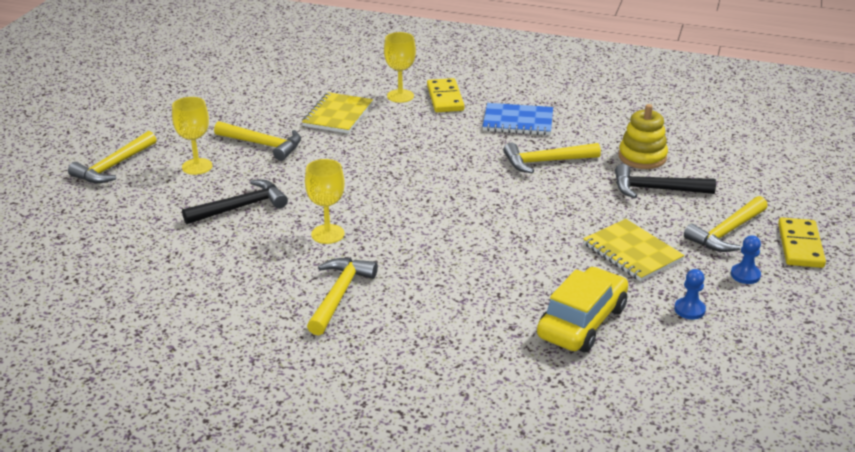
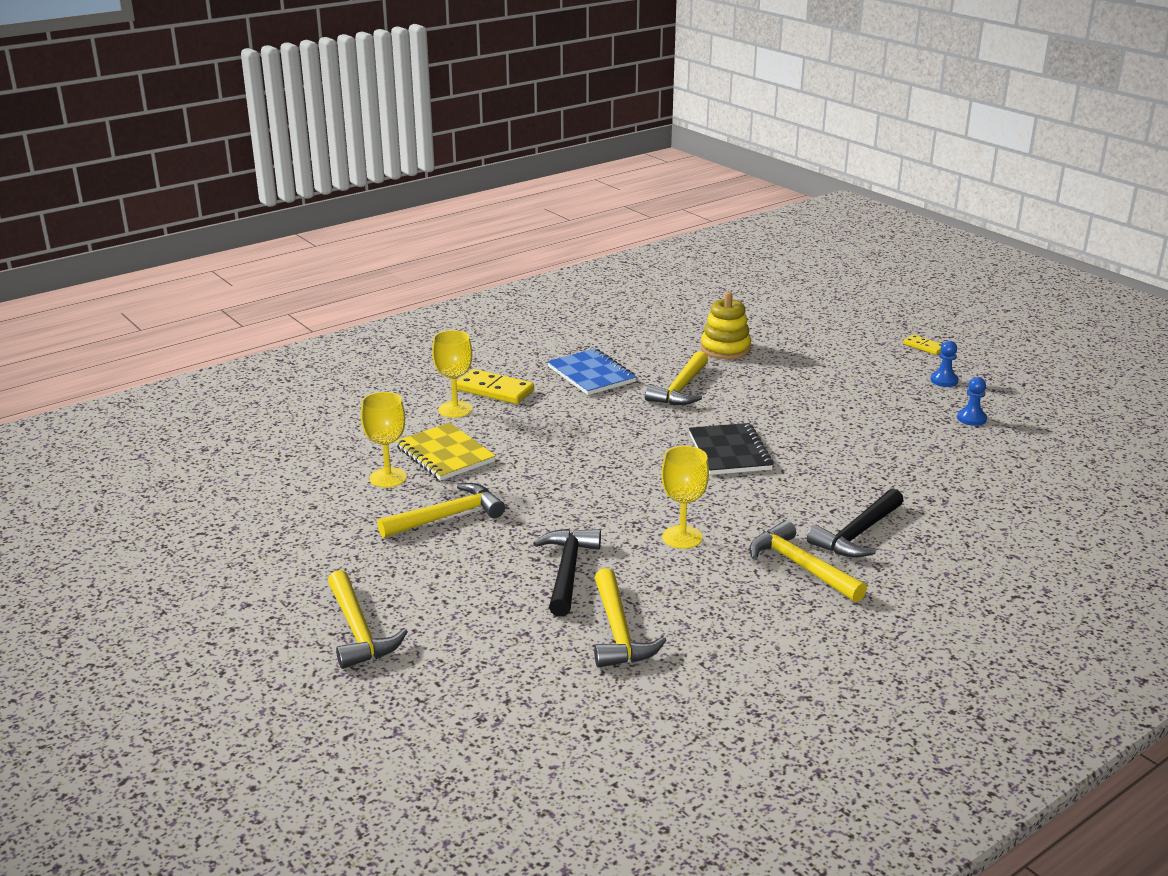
camera: 55 degrees left, 5 degrees down
(197, 166) = (439, 572): yellow goblet -> yellow goblet (388, 477)
(473, 213) = (729, 452): none -> black notebook
(518, 121) = (591, 374): blue notebook -> blue notebook turned 75 degrees counterclockwise
(582, 322) = (950, 467): yellow car -> none
(632, 252) = (868, 409): yellow notebook -> none
(656, 189) = (783, 364): black hammer -> black hammer (857, 534)
(726, 233) = (878, 364): yellow hammer -> yellow hammer (618, 632)
(800, 246) = (924, 346): yellow domino -> yellow domino, size x0.57

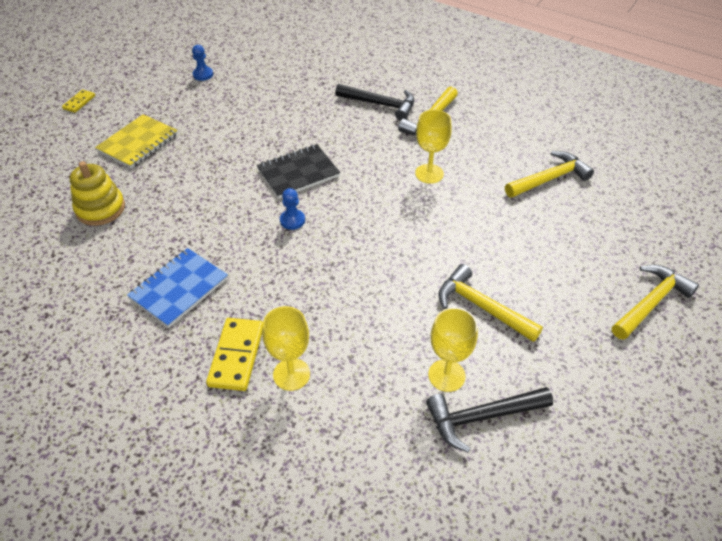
camera: 110 degrees left, 20 degrees up
(445, 454) = (384, 348): yellow notebook -> yellow notebook (138, 143)
(567, 571) = (505, 217): black hammer -> black hammer (482, 417)
(681, 389) = (195, 220): yellow hammer -> none
(944, 380) = (142, 89): blue pawn -> blue pawn (292, 220)

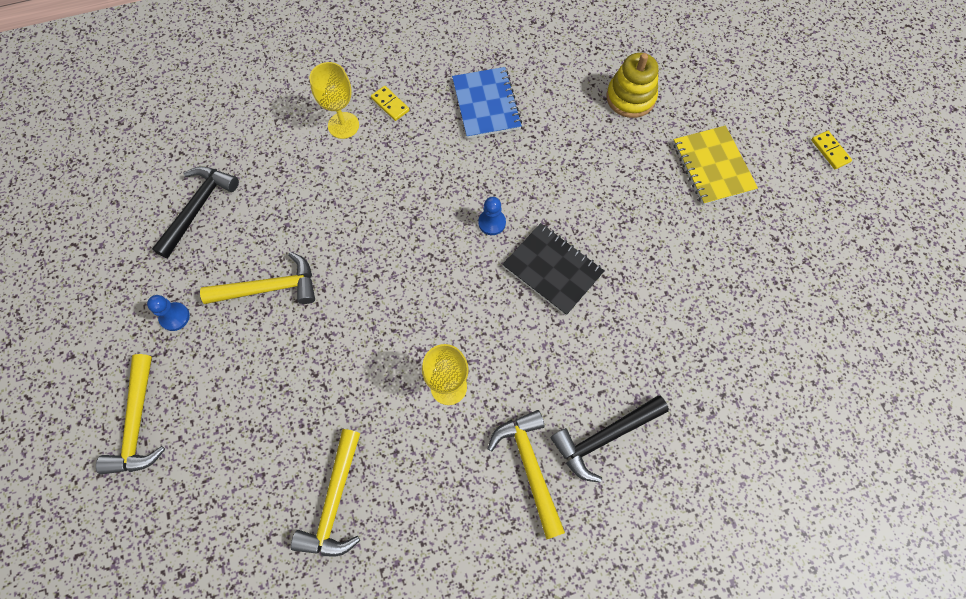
camera: 130 degrees right, 20 degrees up
(203, 75) = (811, 290): blue pawn -> blue pawn (174, 317)
(236, 356) = (390, 104): yellow domino -> yellow domino, size x0.57
(298, 173) = (552, 270): black notebook -> black notebook turned 60 degrees counterclockwise
(446, 375) = (246, 213): yellow goblet -> none

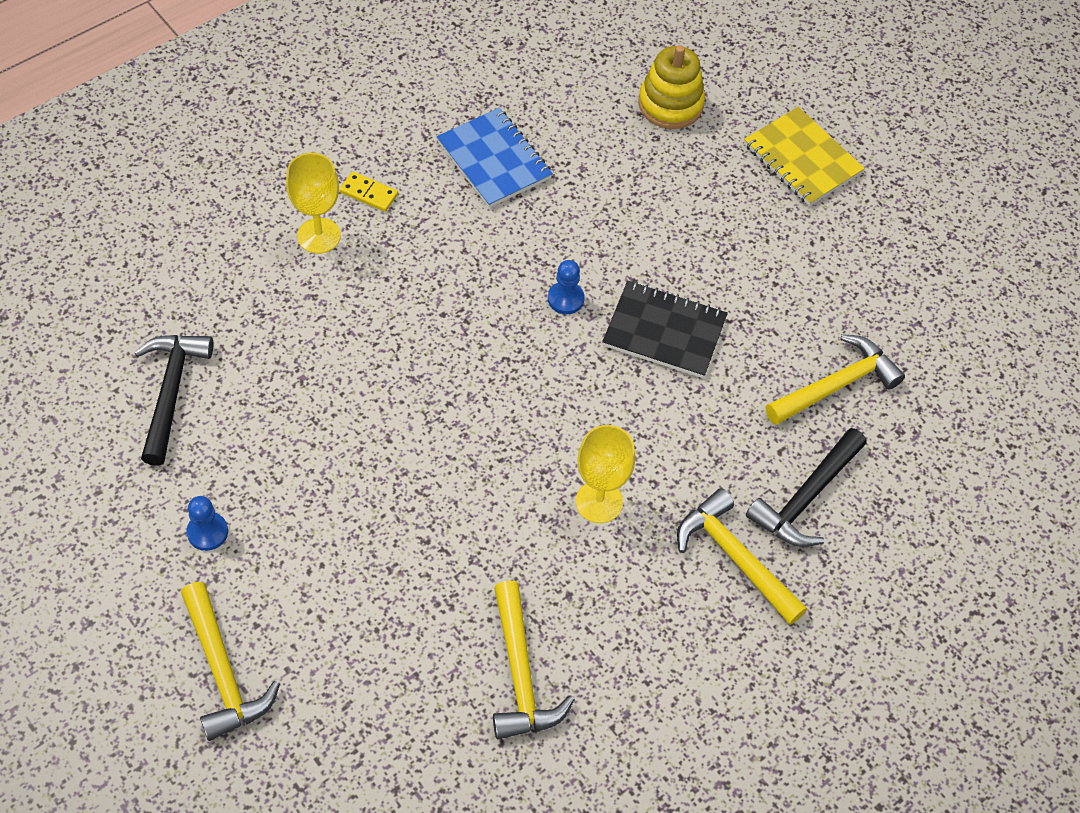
camera: 25 degrees left, 10 degrees down
(269, 288) = (317, 459): yellow hammer -> yellow hammer (836, 385)
(830, 151) = (928, 104): yellow domino -> none

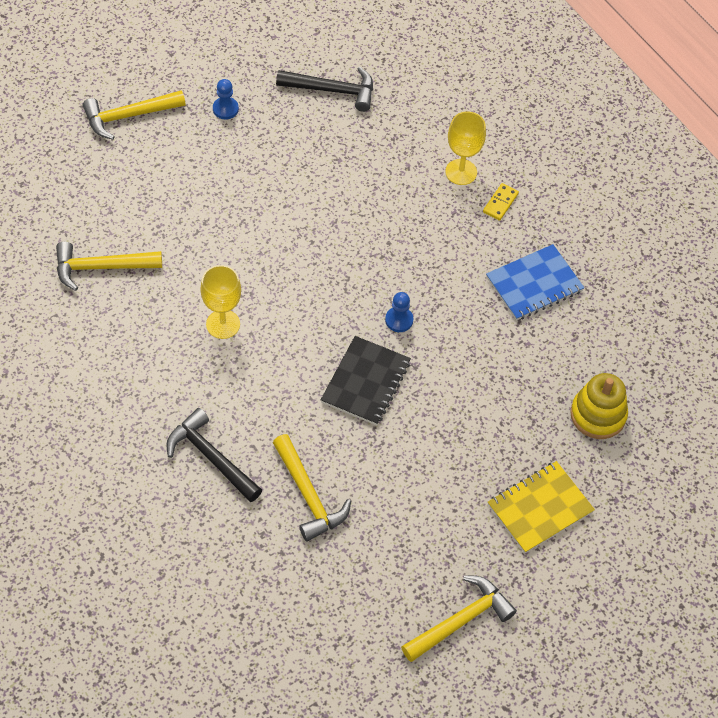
camera: 95 degrees right, 0 degrees up
(734, 557) = (168, 403): yellow hammer -> yellow hammer (461, 620)

